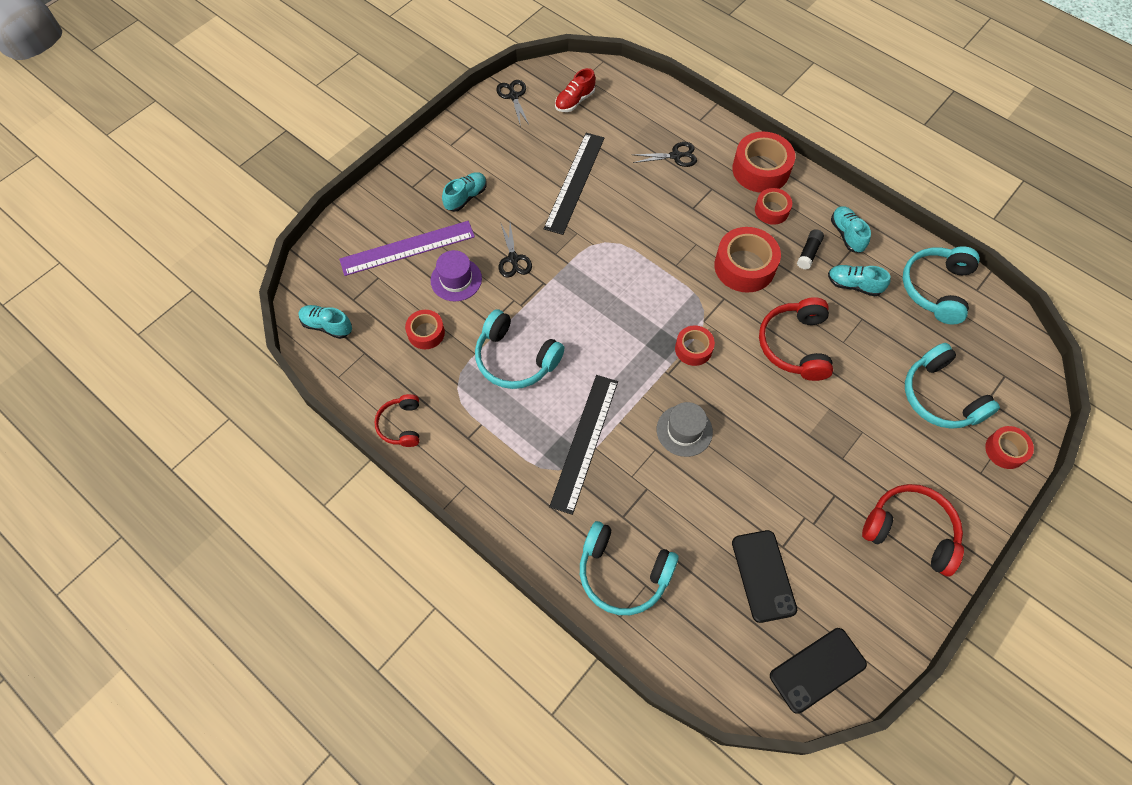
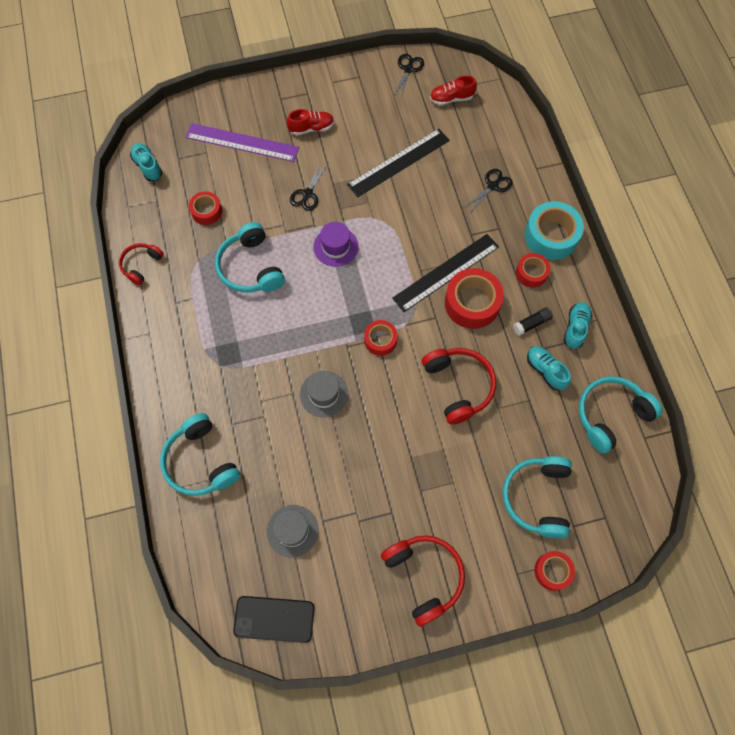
camera: 35 degrees right, 5 degrees up
(456, 279) = (256, 185): purple hat -> purple hat (336, 246)
(466, 197) = (311, 128): turquoise shoe -> red shoe
(584, 442) = (249, 356): black ruler -> black ruler (446, 272)
(675, 156) = (493, 186): black scissors -> black scissors turned 75 degrees counterclockwise
(760, 170) = (551, 236): red tape -> turquoise tape
(763, 575) = (292, 531): black phone -> grey hat
(795, 345) = (458, 386): red headphones -> red headphones turned 120 degrees clockwise

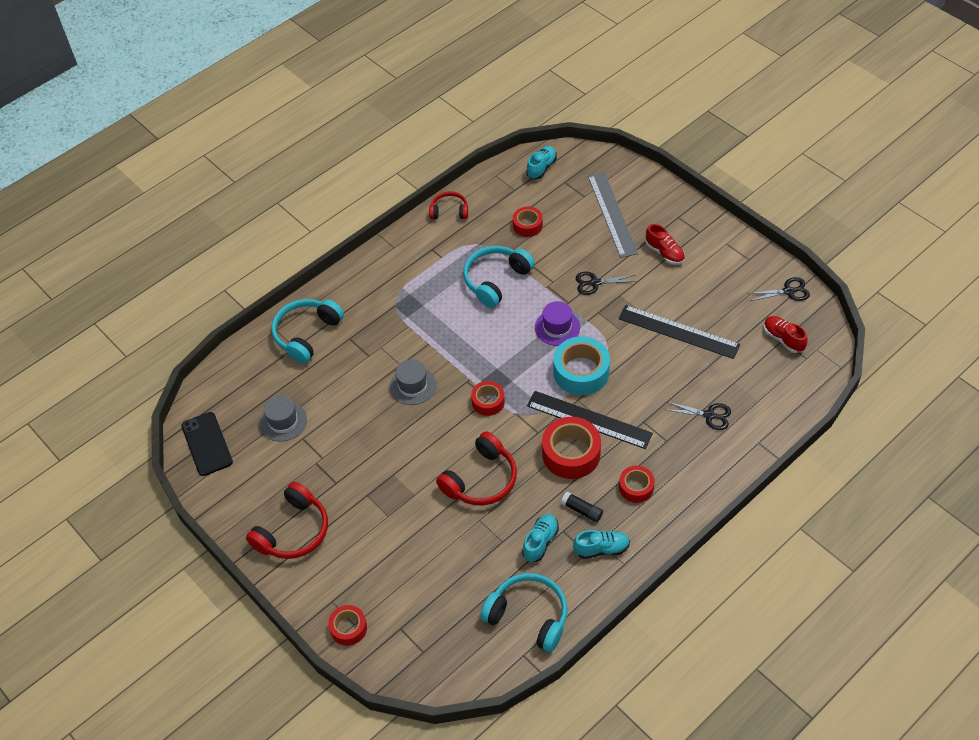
camera: 65 degrees right, 15 degrees down
(242, 142) = (612, 214): purple ruler -> grey ruler
(537, 498) = (410, 587): turquoise headphones -> none
(551, 236) = (689, 486): turquoise tape -> turquoise tape (581, 372)

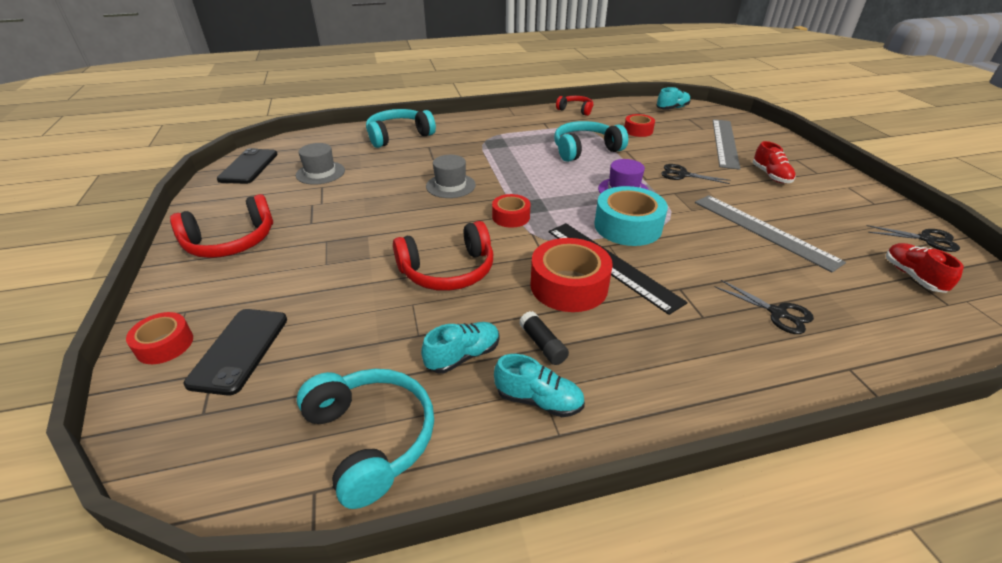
camera: 25 degrees right, 15 degrees down
(401, 607) = (240, 350): none -> black phone
(636, 487) = (633, 349): red tape -> none
(678, 332) = (763, 230): black ruler -> grey ruler

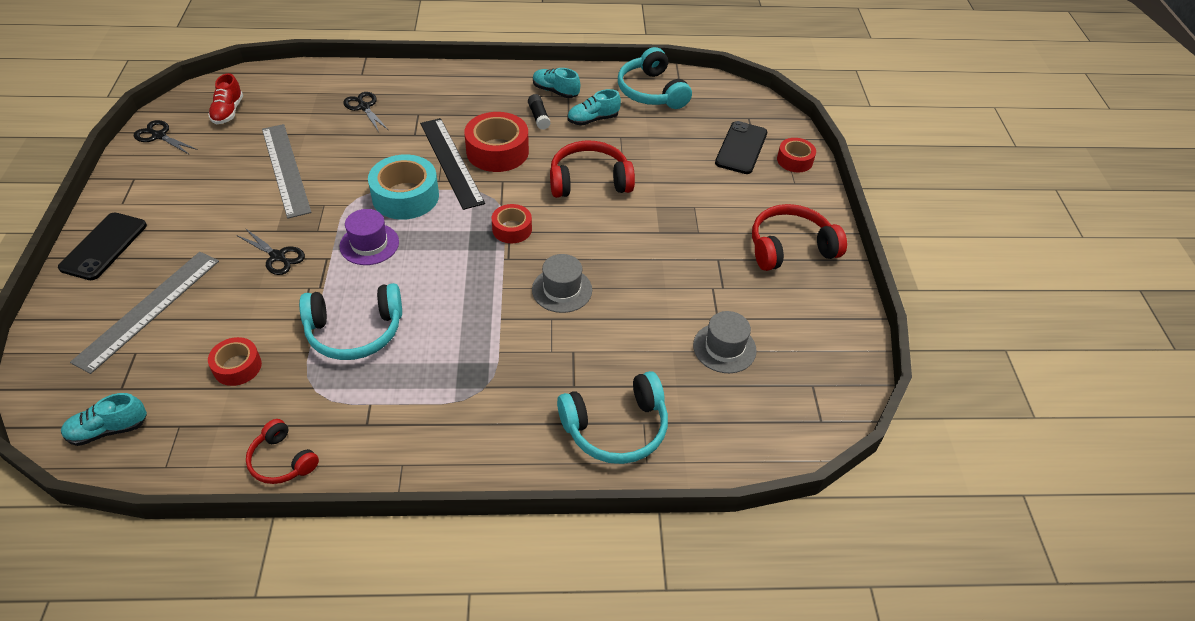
camera: 170 degrees left, 10 degrees up
(248, 167) = (826, 382): black phone -> black phone (104, 246)
(771, 176) = (179, 235): red shoe -> none

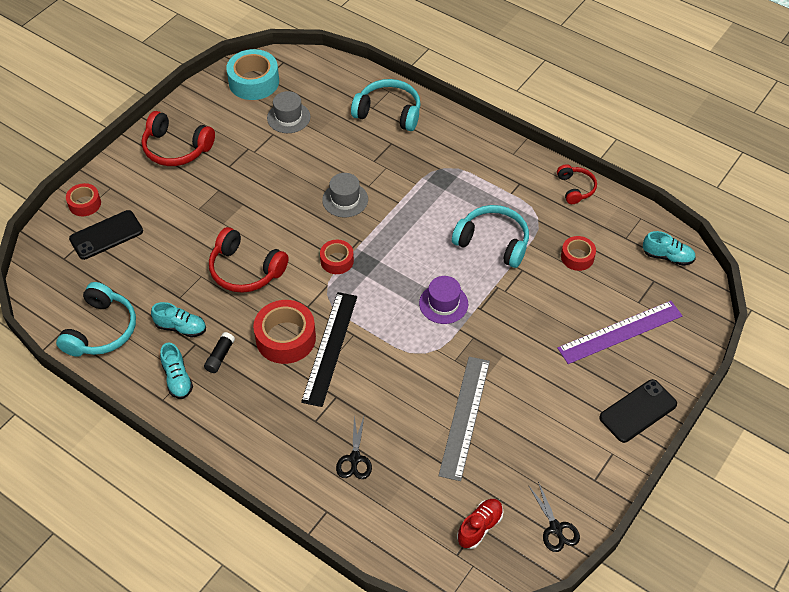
camera: 140 degrees left, 5 degrees up
(148, 309) = (620, 332): grey ruler -> purple ruler
(278, 256) = (513, 329): black scissors -> none
(405, 196) = (389, 333): turquoise tape -> turquoise tape (254, 82)

